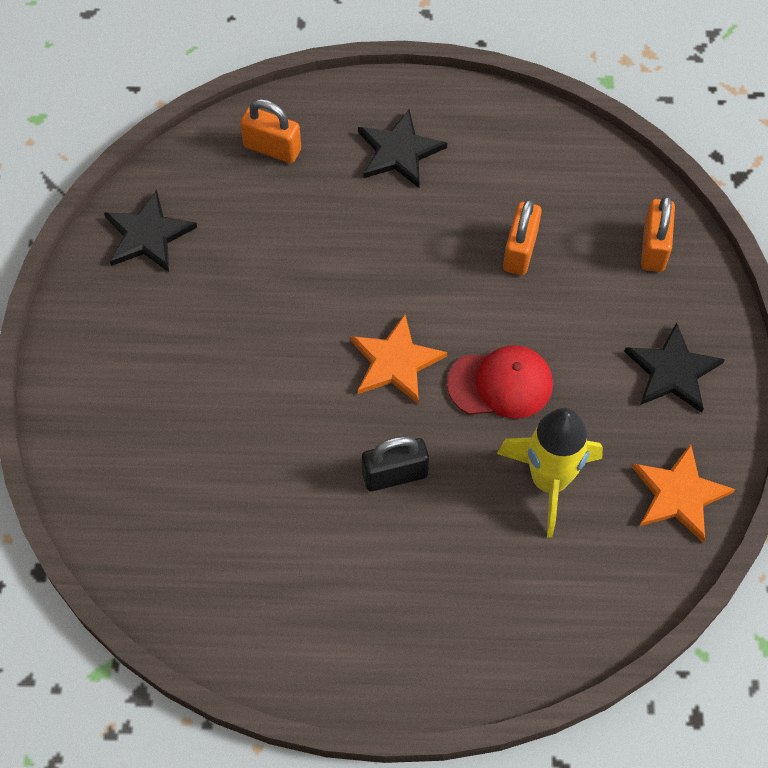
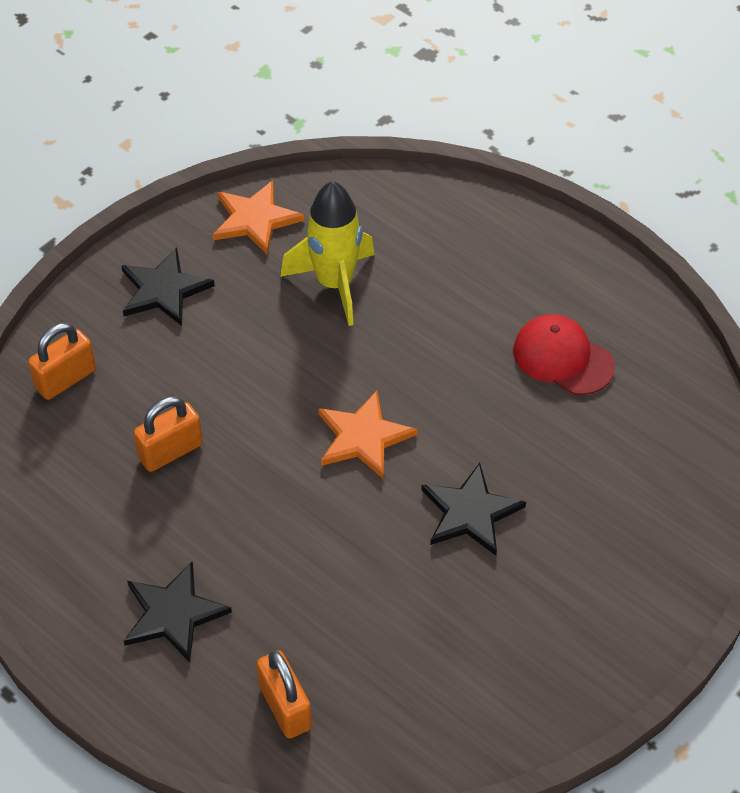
camera: 140 degrees left, 10 degrees down
(148, 235) = (480, 703): black star -> black star (470, 512)
(395, 475) = (443, 361): black padlock -> none
(500, 384) = (299, 367): red cap -> red cap (562, 358)

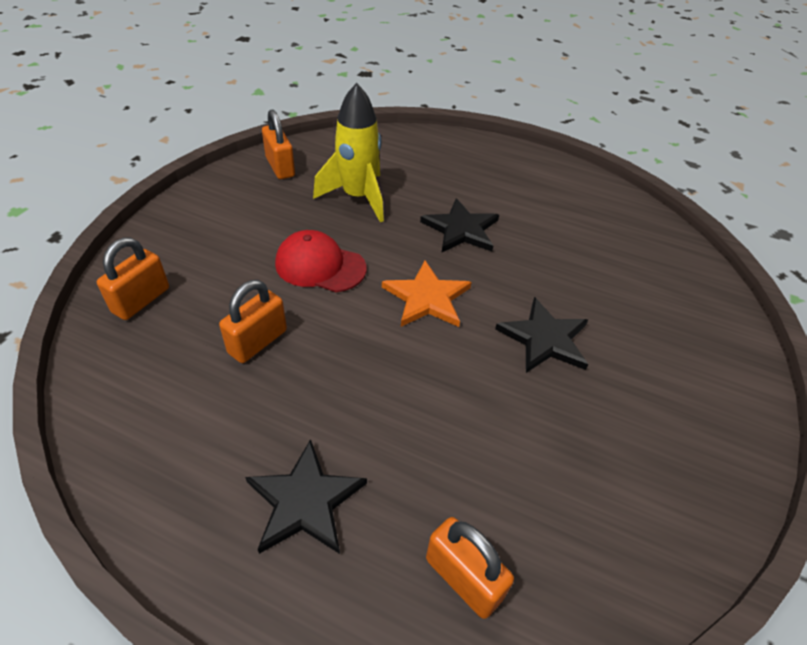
camera: 20 degrees left, 5 degrees down
(164, 290) = (218, 221): black star -> black star (461, 229)
(255, 219) = (280, 167): orange star -> orange padlock
(562, 358) = (550, 218): red cap -> red cap (320, 266)

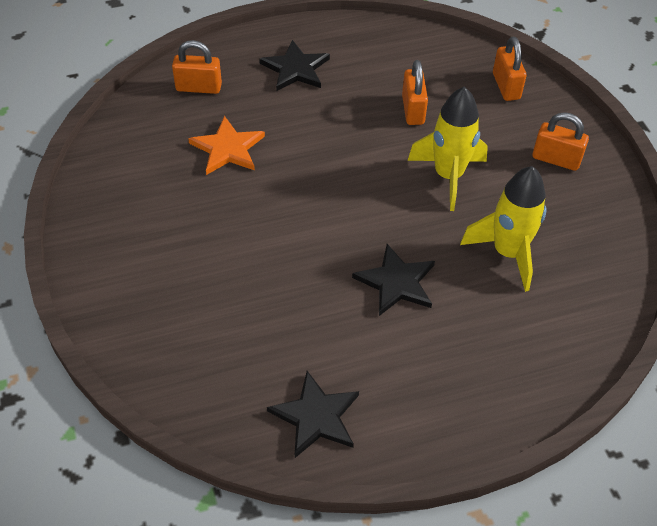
camera: 140 degrees right, 5 degrees up
(280, 167) = (605, 236): orange padlock -> orange padlock (556, 159)
(320, 266) = (448, 176): red cap -> yellow rocket
(427, 298) = (354, 203): orange star -> orange star (227, 148)
(544, 339) = (252, 228): black star -> black star (316, 416)

